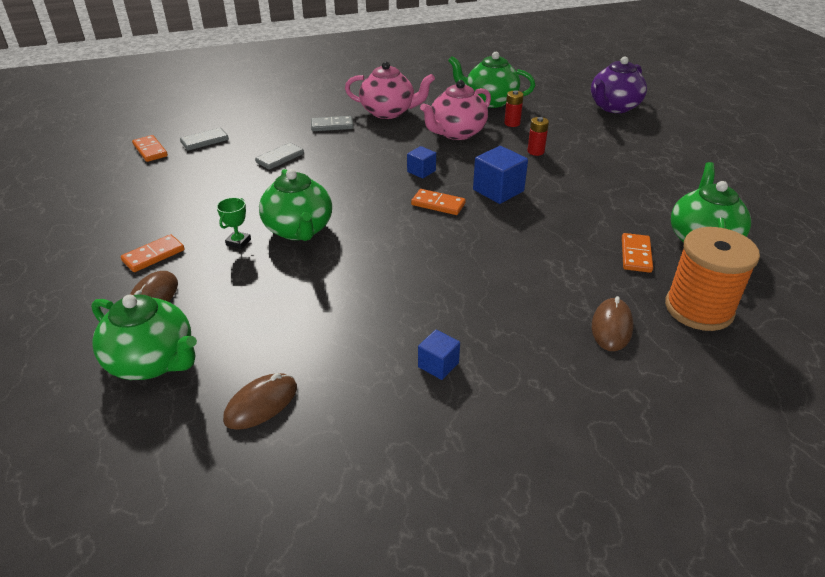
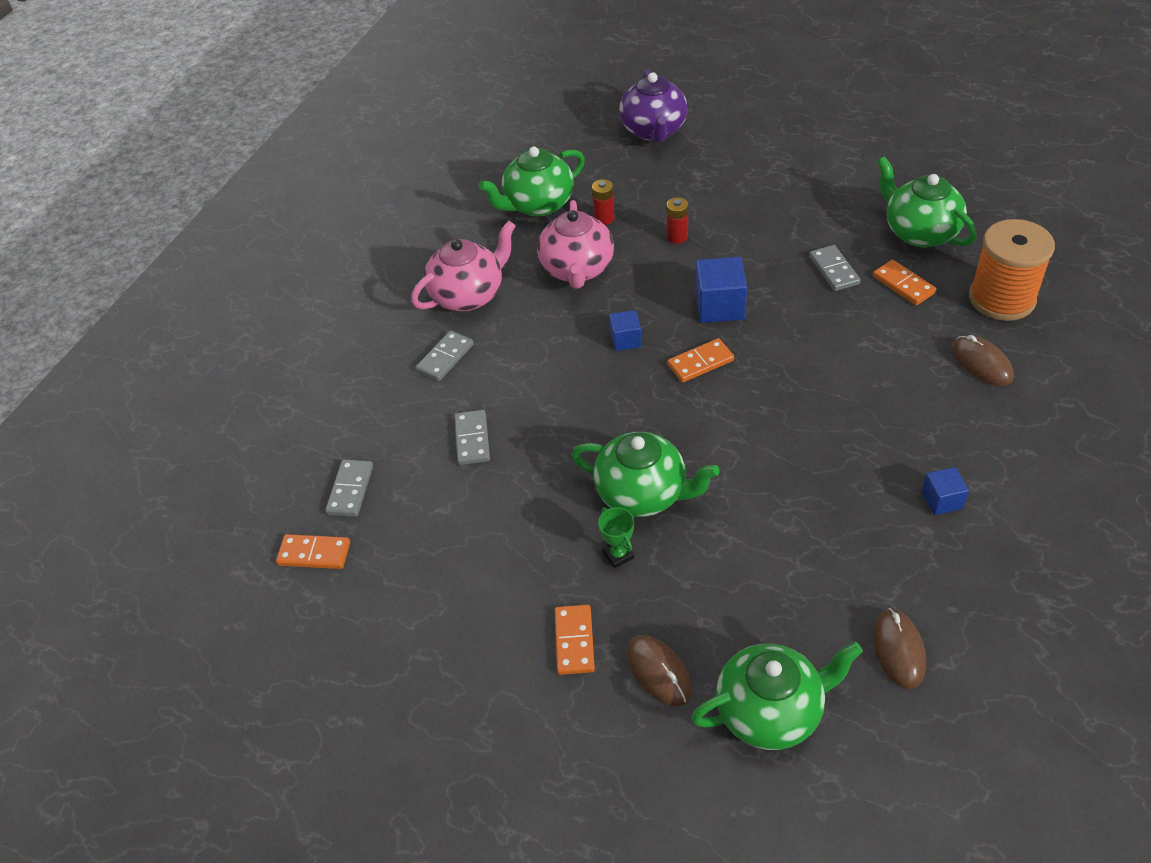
camera: 45 degrees left, 10 degrees up
(601, 219) = (834, 270): none -> grey domino

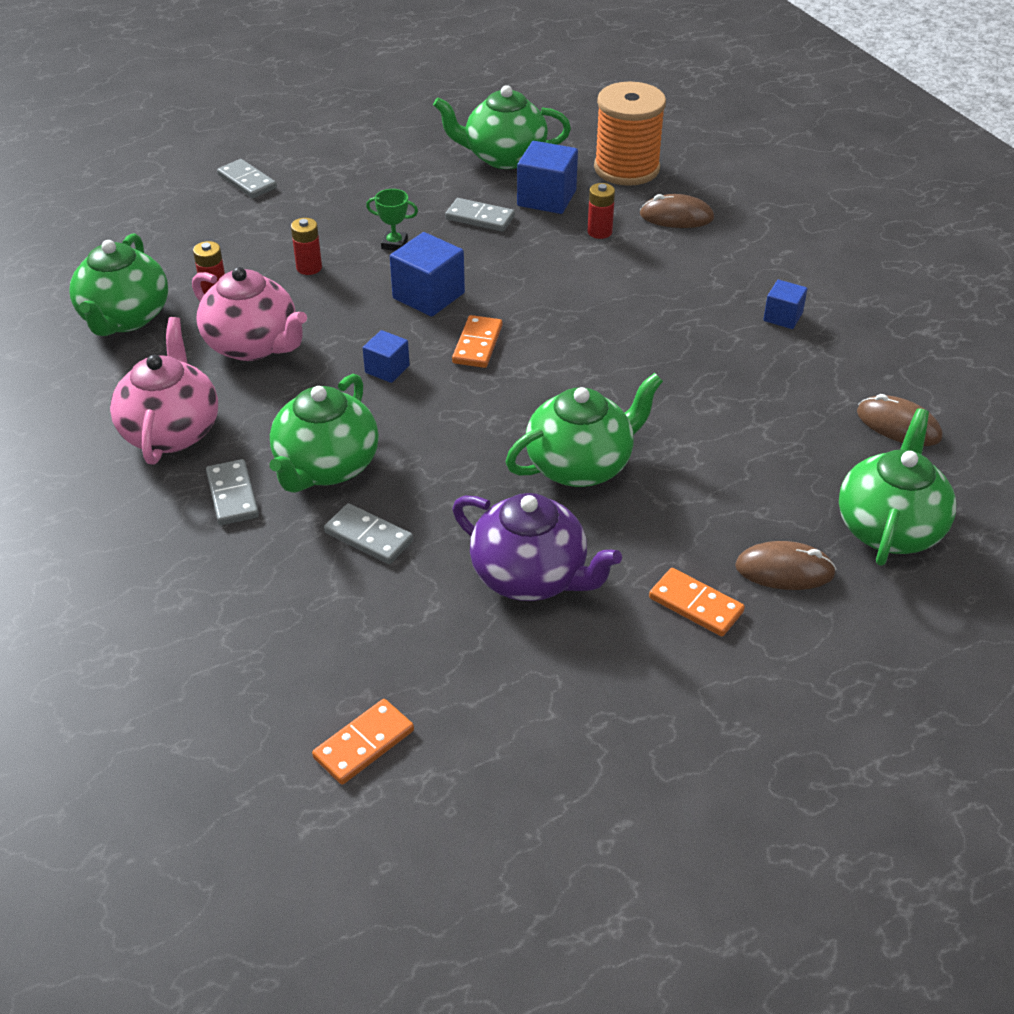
camera: 55 degrees left, 5 degrees down
(350, 490) = (313, 666): grey domino -> grey domino (247, 181)
(509, 378) = (326, 467): none -> green teapot
(618, 555) = (631, 520): green trophy -> green trophy (394, 244)
(654, 131) = (153, 200): purple teapot -> purple teapot (531, 577)
(903, 285) = (546, 198): orange domino -> blue cube
(903, 336) = (599, 232): none -> red battery

